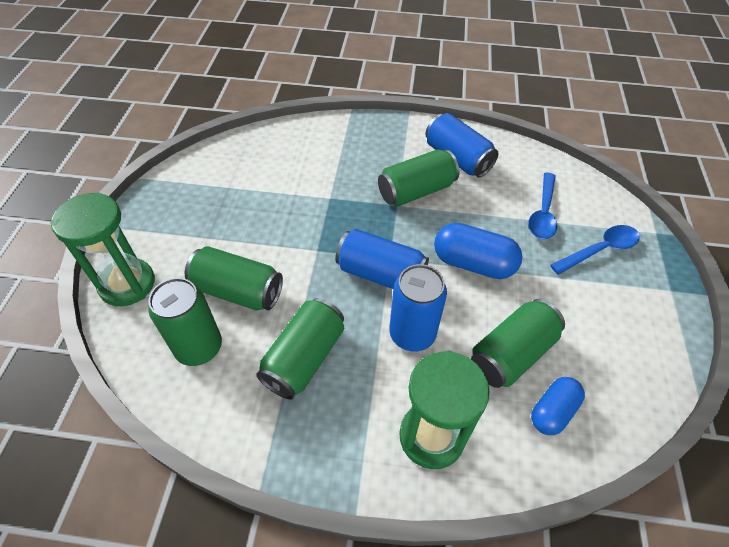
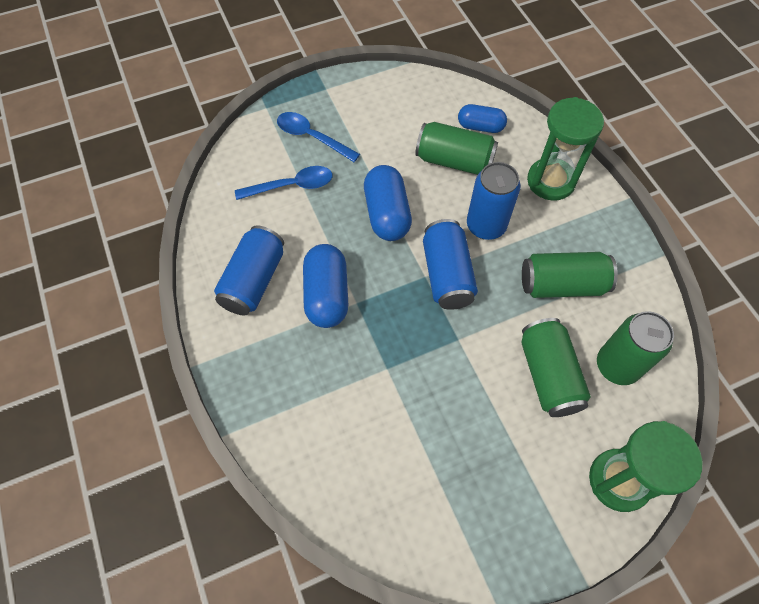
camera: 120 degrees left, 10 degrees up
(416, 191) = (327, 295): green can -> blue capsule

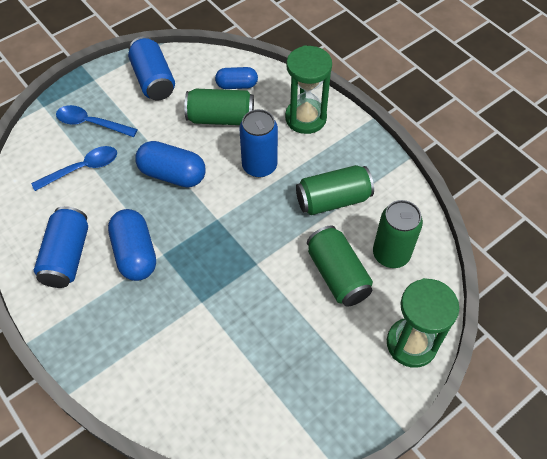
camera: 15 degrees left, 5 degrees down
(387, 214) = (172, 174): blue capsule -> blue capsule turned 45 degrees counterclockwise
(447, 274) = (235, 213): blue can -> blue can (153, 80)

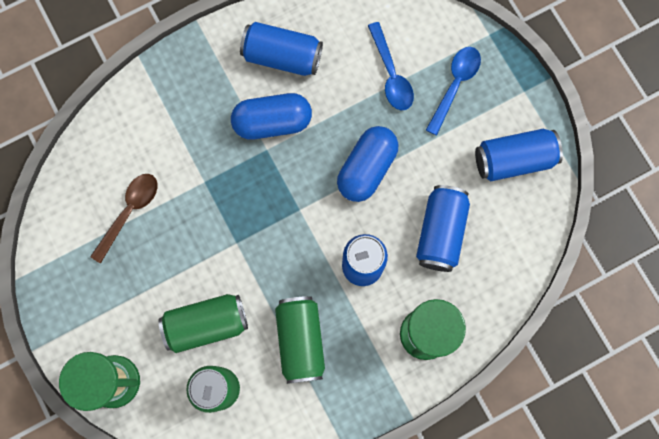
camera: 100 degrees right, 20 degrees up
(221, 118) = (440, 232): green can -> blue can
(237, 85) = (491, 259): blue capsule -> none
(243, 365) = (129, 212): none -> brown spoon

